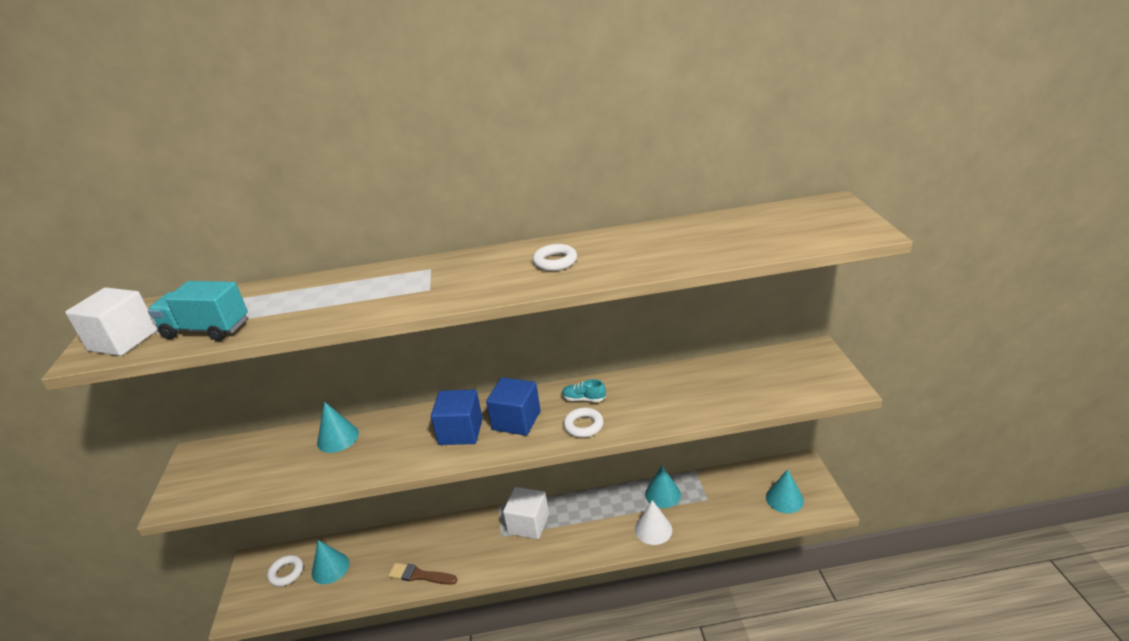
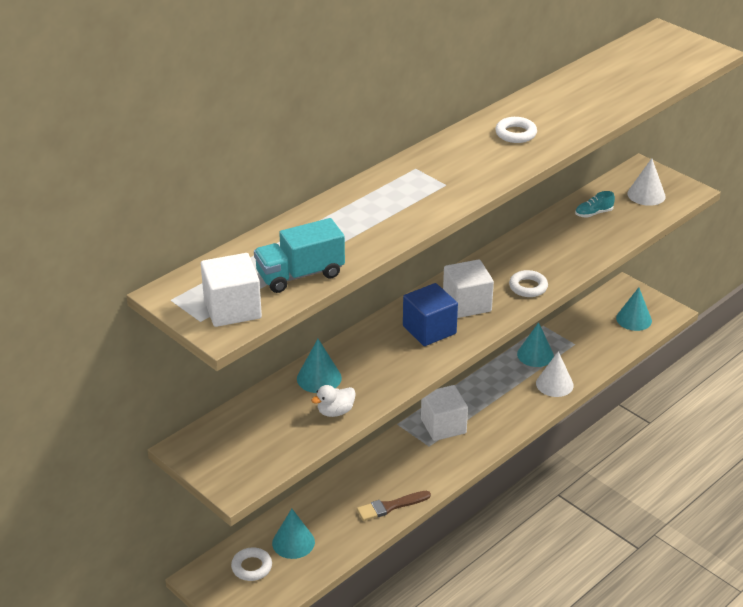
camera: 40 degrees left, 5 degrees up
(310, 472) = (335, 411): none -> white duck
(516, 420) = (467, 304): blue cube -> white cube
(584, 399) = (503, 267): turquoise shoe -> turquoise shoe (593, 213)
(794, 377) = (646, 195): none -> white cone

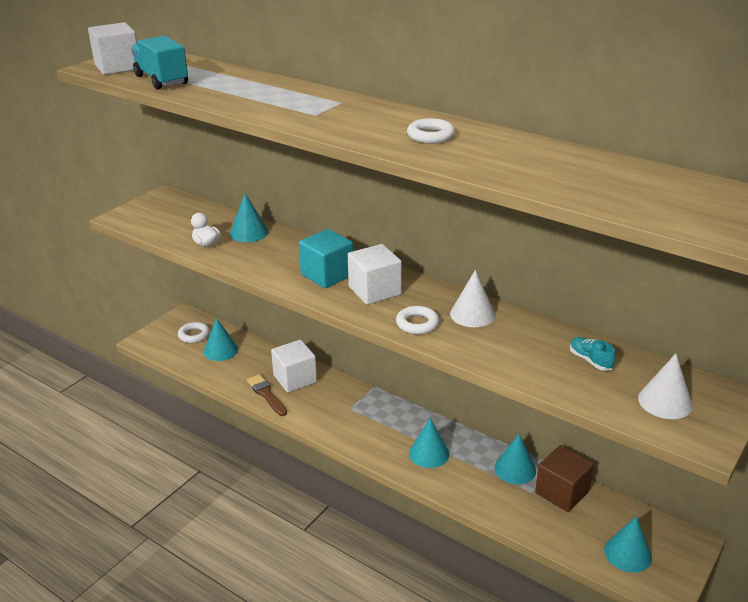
camera: 80 degrees right, 5 degrees down
(429, 330) = (327, 275): blue cube -> turquoise cube
(443, 426) = (379, 414): white cube -> white cube (295, 379)
(507, 402) = (429, 453): none -> turquoise cone
(554, 384) = (471, 488): white cone -> white cone (472, 314)
(566, 336) = (562, 492): none -> brown cube

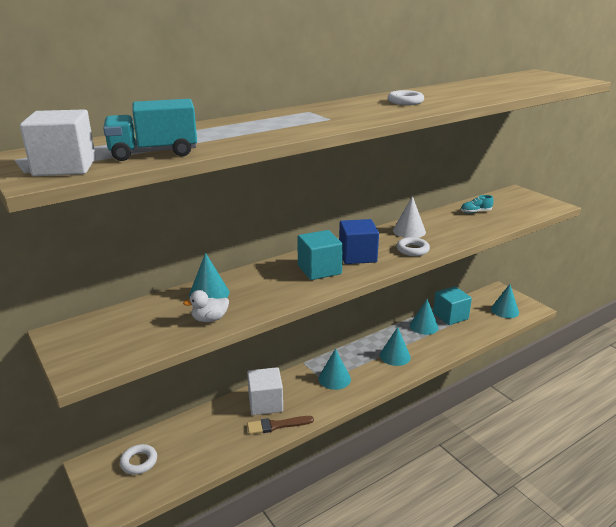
camera: 70 degrees left, 5 degrees down
(220, 350) = (183, 445): turquoise cone -> turquoise cone (334, 379)
(374, 291) = (357, 256): white cube -> blue cube
(562, 492) = (450, 316): brown cube -> turquoise cube
(665, 401) = (519, 205): white cone -> none

